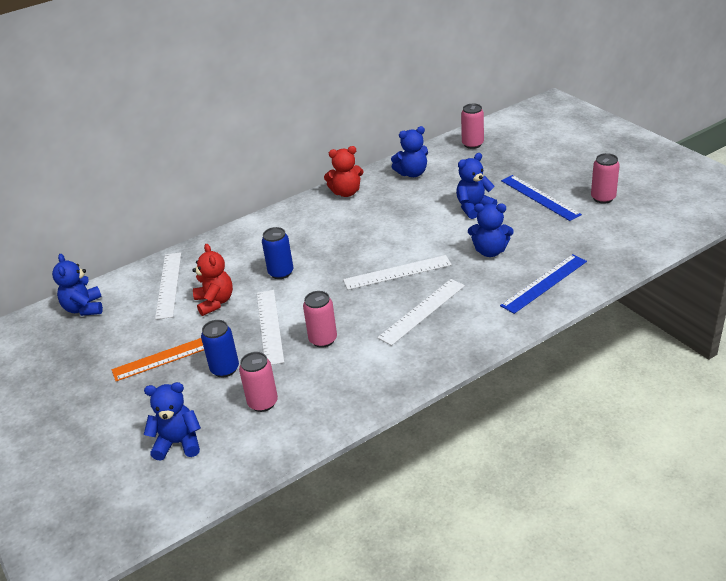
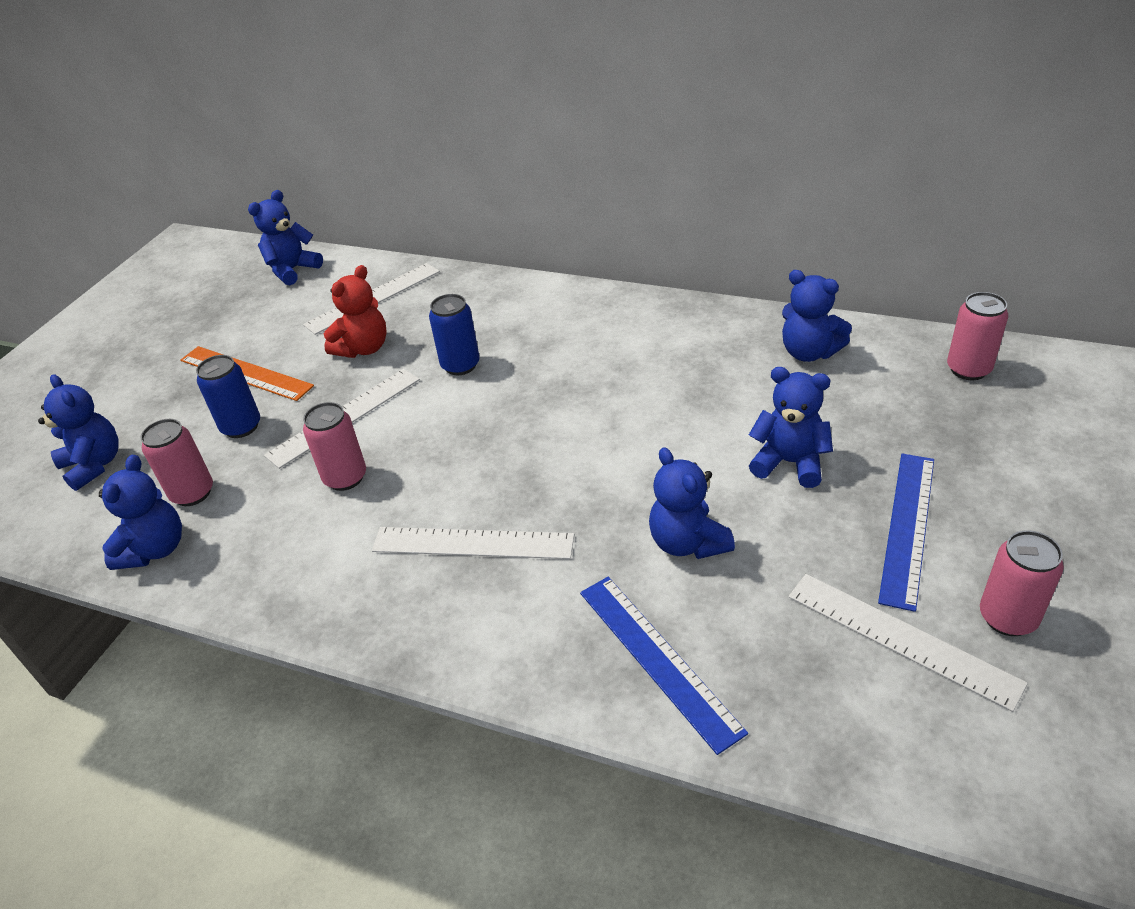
camera: 55 degrees right, 5 degrees up
(295, 428) = (155, 549): none -> blue teddy bear
(346, 192) = (691, 320): red teddy bear -> none
(397, 272) = (546, 468): white ruler -> white ruler (901, 638)
(544, 283) = (657, 659): blue ruler -> blue ruler turned 45 degrees clockwise

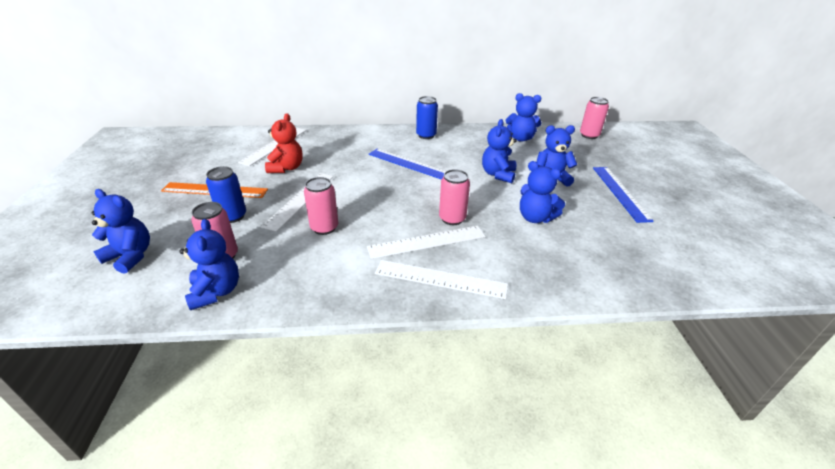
camera: 30 degrees left, 5 degrees down
(292, 270) = (210, 139): blue teddy bear -> blue teddy bear (498, 174)
(460, 365) = (352, 167): blue can -> blue can (426, 135)
(657, 659) = (566, 268): blue ruler -> blue ruler (409, 164)
(901, 638) = (657, 233): white ruler -> white ruler (440, 279)
(1007, 618) = (687, 216): pink can -> pink can (452, 219)

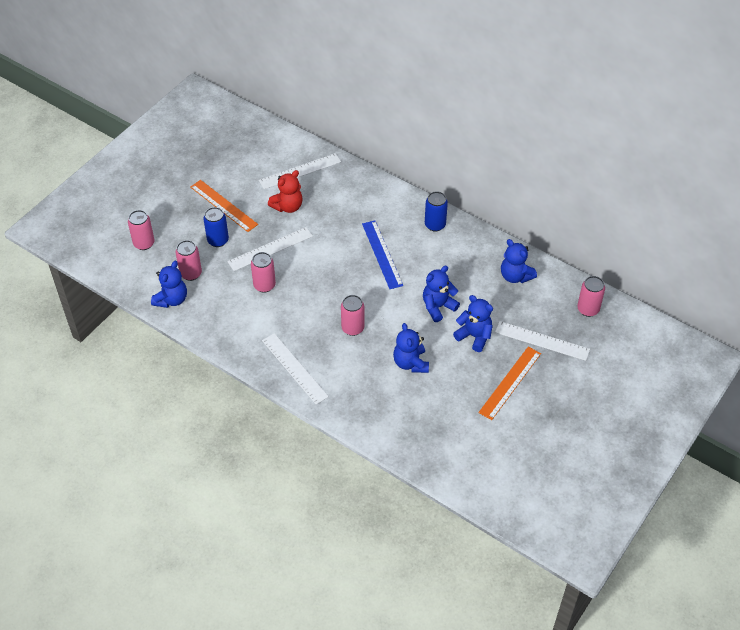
camera: 40 degrees right, 15 degrees up
(130, 256) = (144, 243): blue teddy bear -> pink can
(427, 242) = (315, 337): white ruler -> white ruler (542, 341)
(620, 192) = (510, 382): blue ruler -> orange ruler

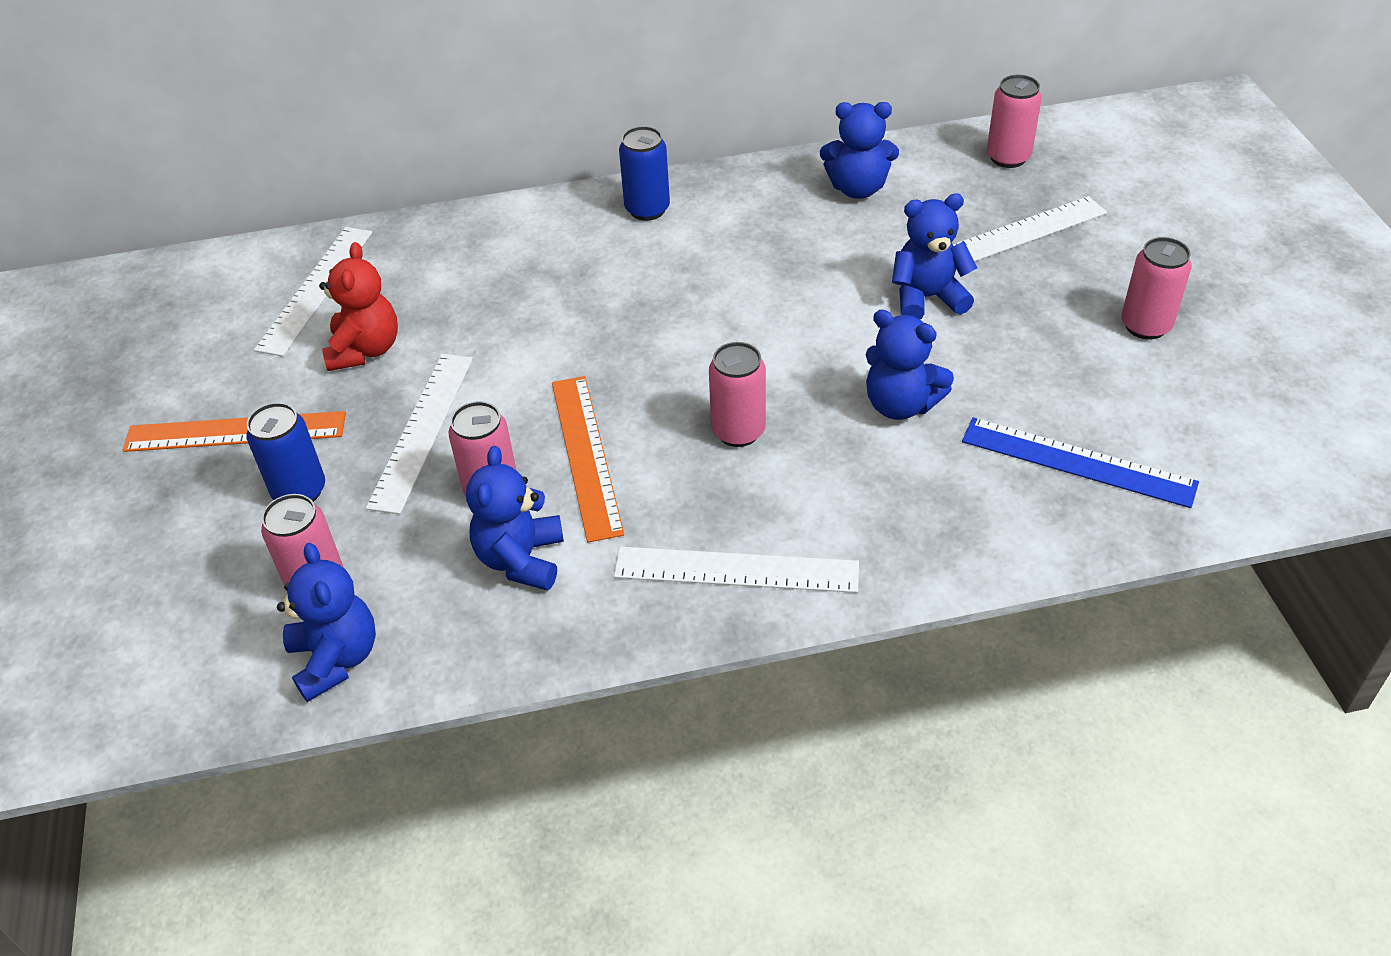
camera: 45 degrees left, 5 degrees down
(144, 243) = (140, 612): pink can -> pink can (1145, 326)
(382, 254) = (626, 300): blue ruler -> blue ruler (1077, 462)
(438, 307) = (817, 302): blue teddy bear -> blue teddy bear (521, 559)
(510, 382) = (1068, 314): orange ruler -> orange ruler (586, 455)

